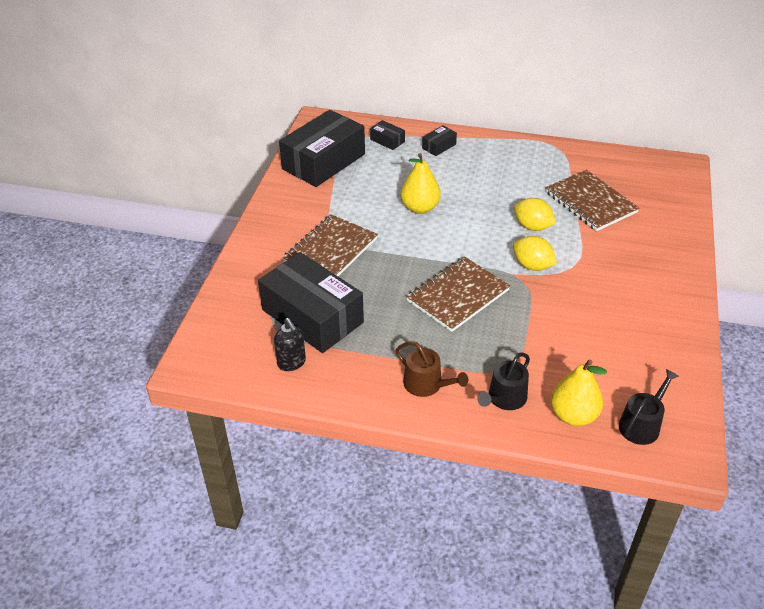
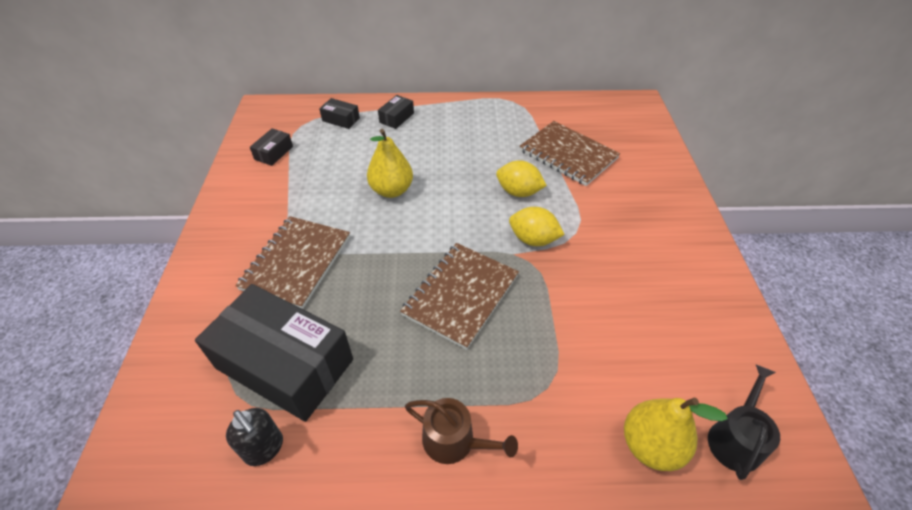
camera: 15 degrees left, 5 degrees up
(323, 161) = (274, 153): black box -> black box, size x0.42
(504, 398) = (559, 439): black watering can -> none

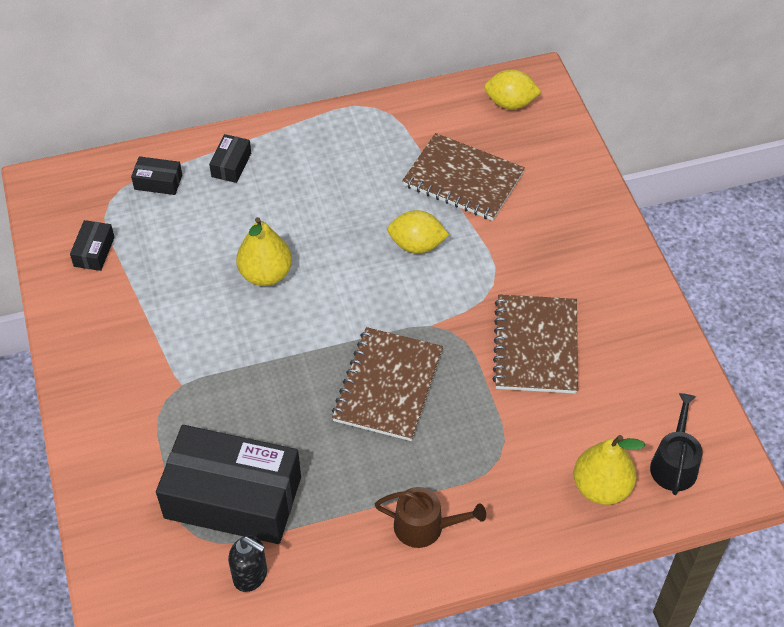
camera: 15 degrees left, 5 degrees up
(297, 262) = (194, 389): brown notebook -> brown notebook (536, 346)
(533, 239) = (448, 303): yellow lemon -> yellow lemon (510, 103)

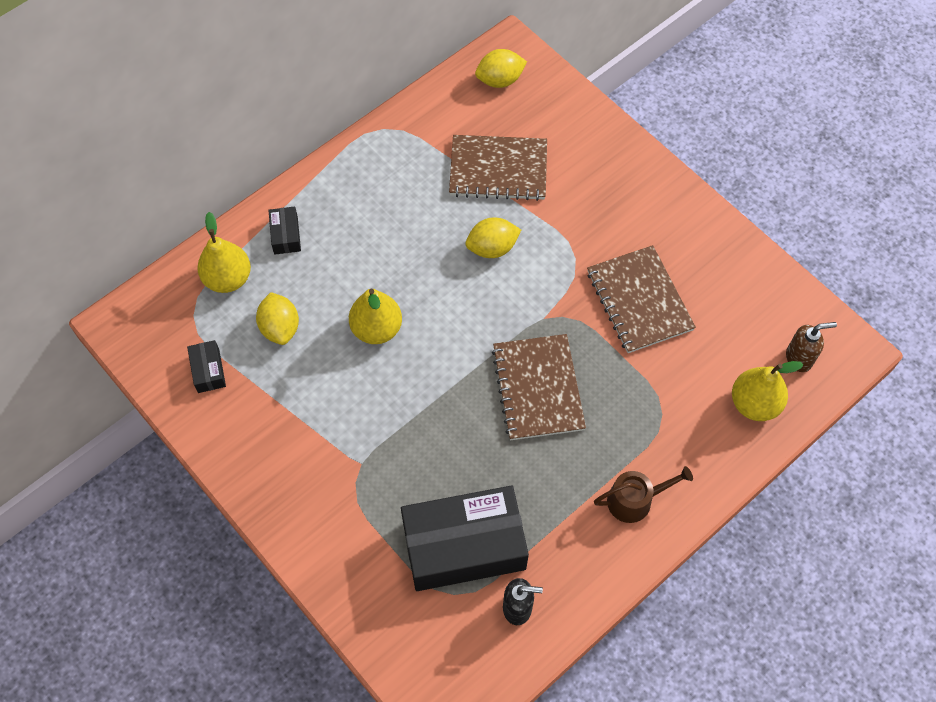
camera: 25 degrees left, 10 degrees up
(158, 182) = (228, 278): black box -> yellow pear
(179, 240) = (280, 328): none -> yellow lemon
(674, 463) = (799, 358): black watering can -> brown soap dispenser

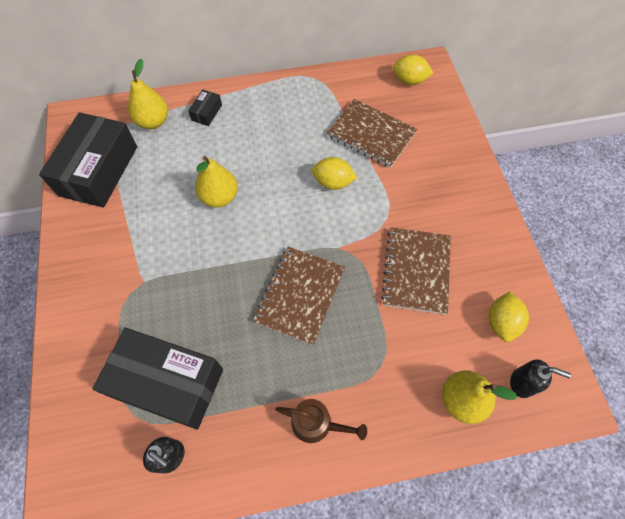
camera: 30 degrees right, 0 degrees up
(208, 370) = (98, 170): black box -> black box, size x2.40
(280, 328) = (161, 166): yellow lemon -> yellow lemon (501, 322)
(799, 358) = (522, 383): brown soap dispenser -> black soap dispenser

